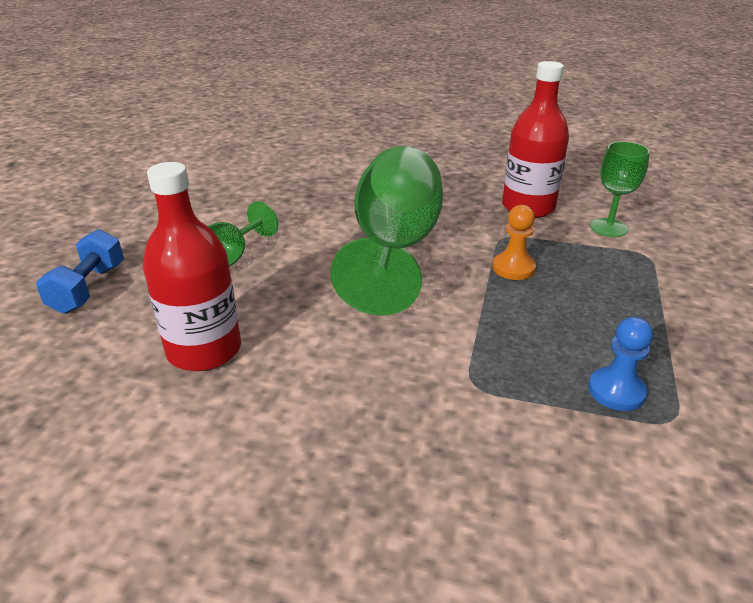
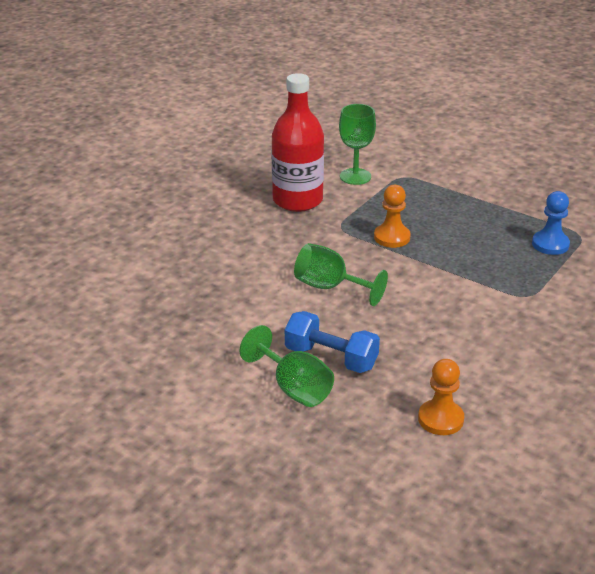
camera: 70 degrees left, 0 degrees up
(88, 288) = (300, 493): blue dumbbell -> blue dumbbell (331, 358)
(204, 350) = (440, 419): red bottle -> orange pawn
(394, 249) = (330, 287): green goblet -> green goblet, size x0.50

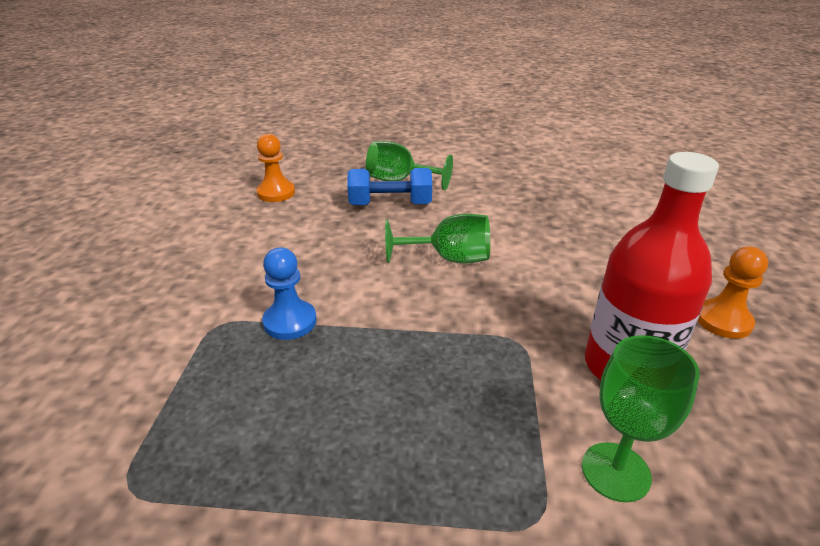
camera: 150 degrees right, 0 degrees up
(392, 237) = (439, 350): orange pawn -> orange pawn (723, 320)
(550, 244) = (188, 435): blue pawn -> blue pawn (290, 321)

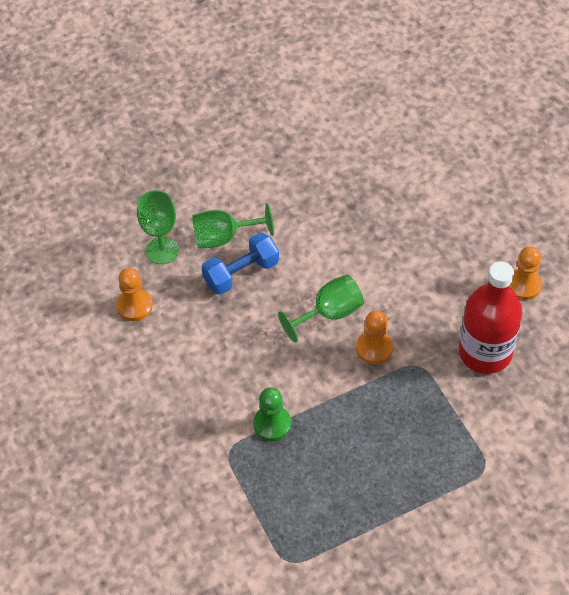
camera: 30 degrees left, 20 degrees up
(290, 321) = (272, 424): blue pawn -> green pawn
(475, 304) = (374, 348): none -> orange pawn
(615, 471) = (507, 423): green goblet -> green goblet (162, 250)

